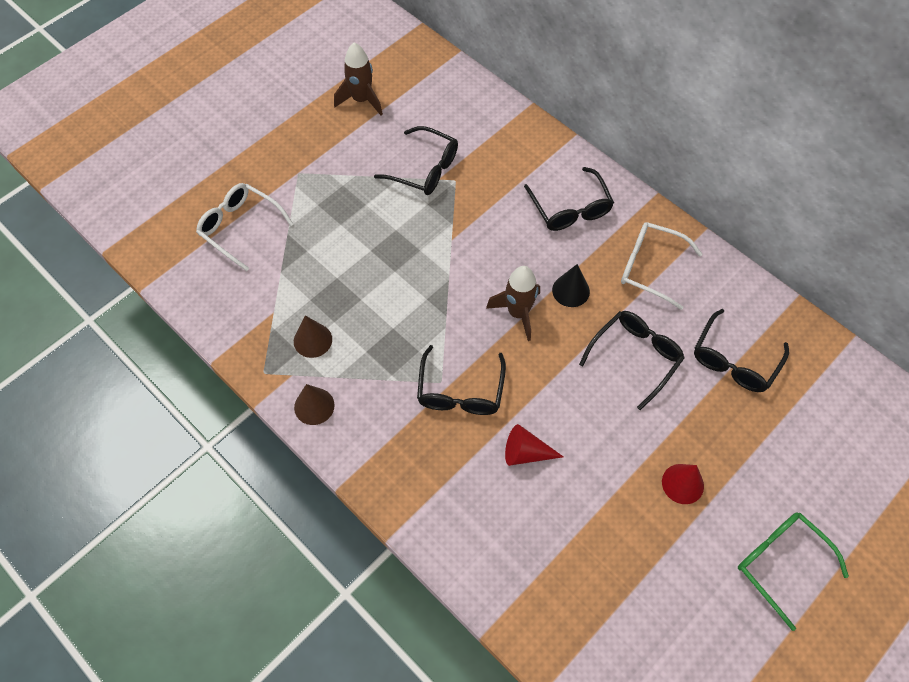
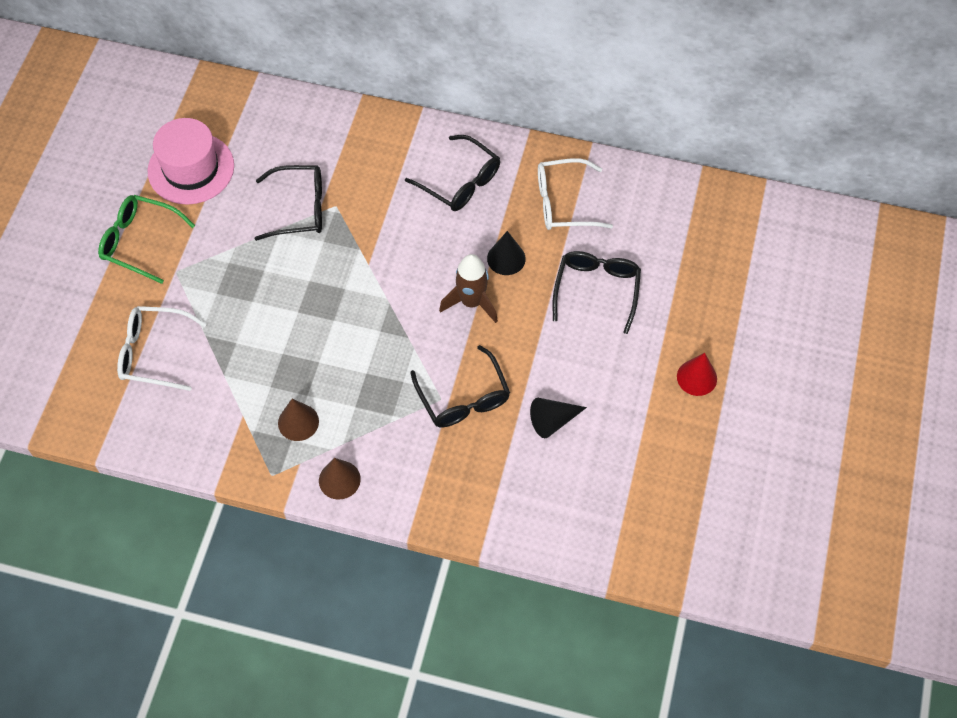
camera: 30 degrees left, 0 degrees up
(361, 100) = (191, 168): brown rocket -> pink hat
(526, 453) = (553, 420): red cone -> black cone
(734, 360) = (681, 251): black glasses -> none
(780, 563) = (807, 400): green glasses -> green glasses (139, 241)

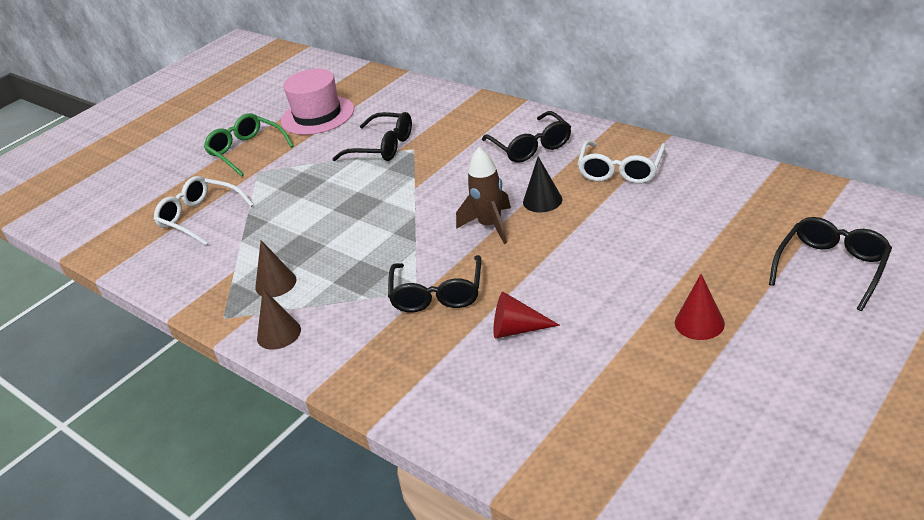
camera: 30 degrees right, 25 degrees down
(553, 420) = (517, 329): black cone -> red cone
(563, 203) = (621, 170): white glasses -> white glasses turned 90 degrees counterclockwise
(597, 290) = (621, 235): black glasses -> black glasses (832, 267)

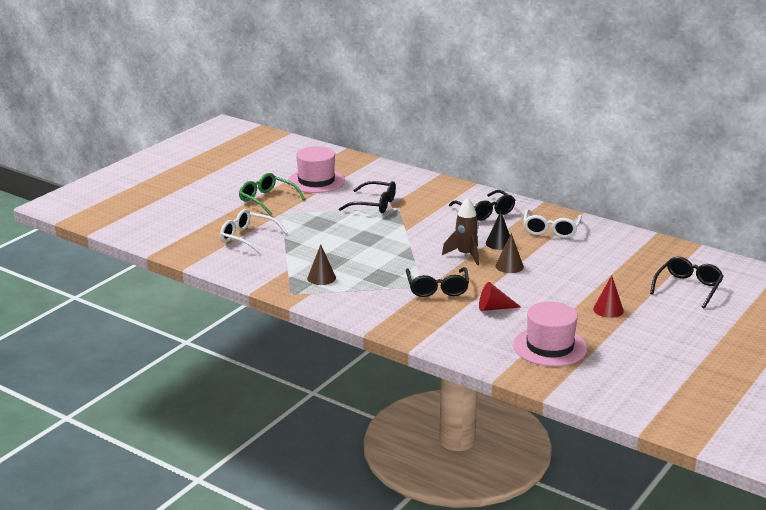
camera: 10 degrees left, 10 degrees down
(279, 333) = (333, 303): brown cone -> brown cone (509, 266)
(596, 412) = (550, 347): none -> pink hat

